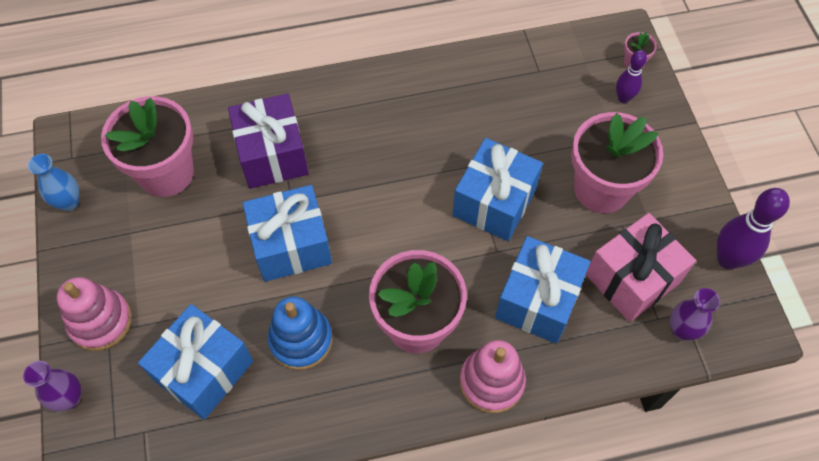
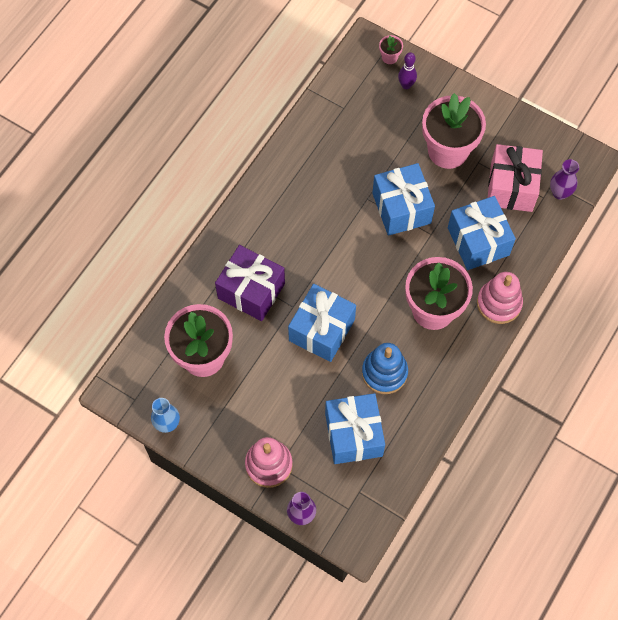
camera: 45 degrees left, 5 degrees up
(728, 259) = (546, 134): purple bowling pin -> none

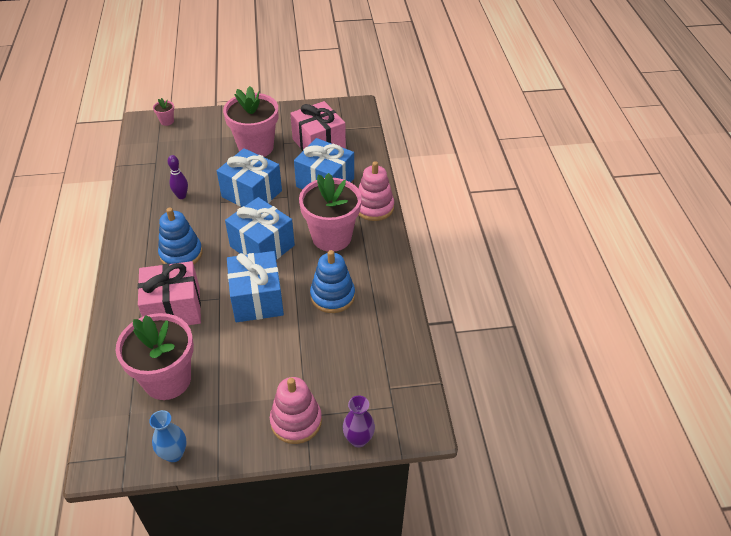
camera: 40 degrees left, 20 degrees down
(251, 291) = (174, 308): purple gift -> pink gift
(294, 236) = (181, 254): none -> blue stacking toy
(353, 434) = (347, 351): blue gift -> blue gift (262, 246)
(406, 85) = (192, 129): purple bowling pin -> purple bowling pin (181, 196)
(559, 193) = (353, 131): purple vase -> none

